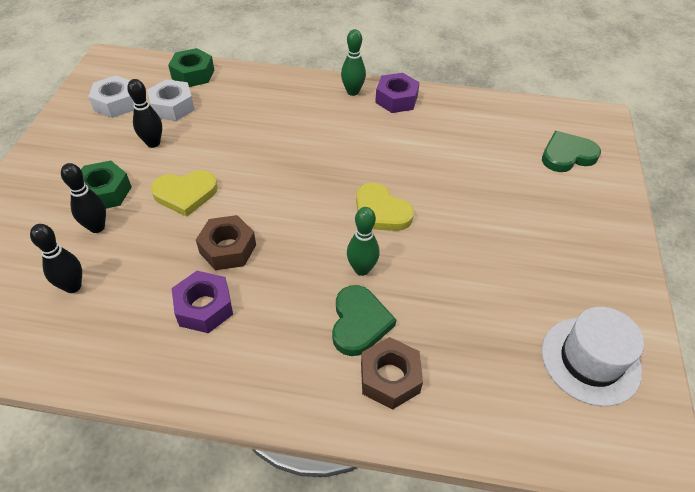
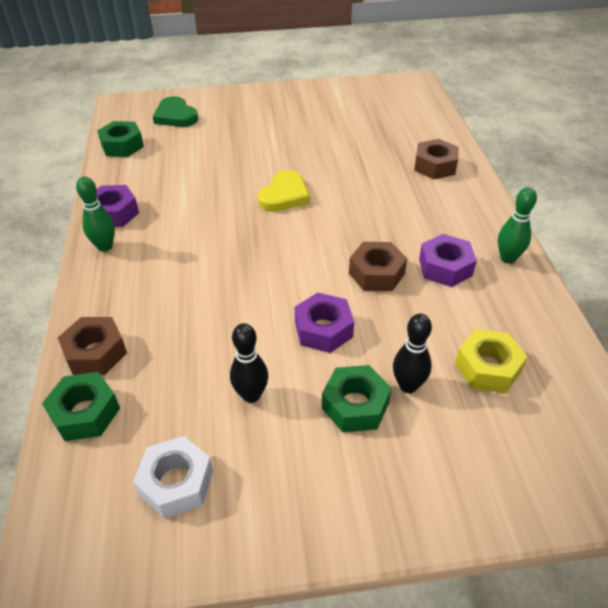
camera: 105 degrees left, 5 degrees down
(73, 286) = (488, 368): black bowling pin -> yellow nut
(173, 106) = (169, 406): white nut -> none
(185, 194) = (323, 329): yellow heart -> purple nut
(240, 81) = (95, 353): none -> brown nut
(359, 323) = (402, 186): green heart -> none
(362, 269) = (352, 194): green bowling pin -> green bowling pin (507, 258)
(509, 112) = (122, 146): none -> green nut
(590, 360) = (368, 100): white hat -> none

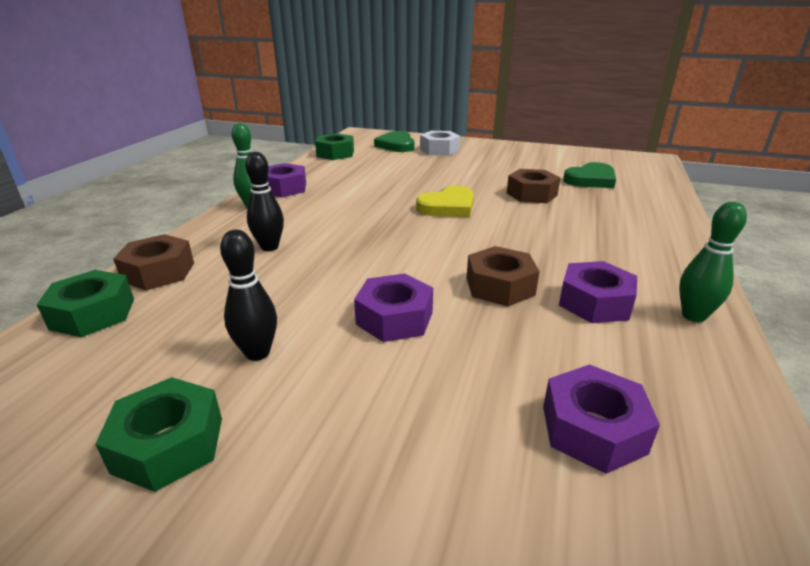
camera: 25 degrees right, 15 degrees down
(176, 483) = (91, 409): white nut -> white nut (439, 150)
(355, 405) = (366, 406): green nut -> green nut (169, 444)
(380, 125) = (591, 180): none -> green heart
(408, 386) = (455, 410): black bowling pin -> black bowling pin (269, 247)
(435, 166) = (636, 217): brown nut -> brown nut (531, 194)
(488, 368) = (593, 429): yellow nut -> purple nut

